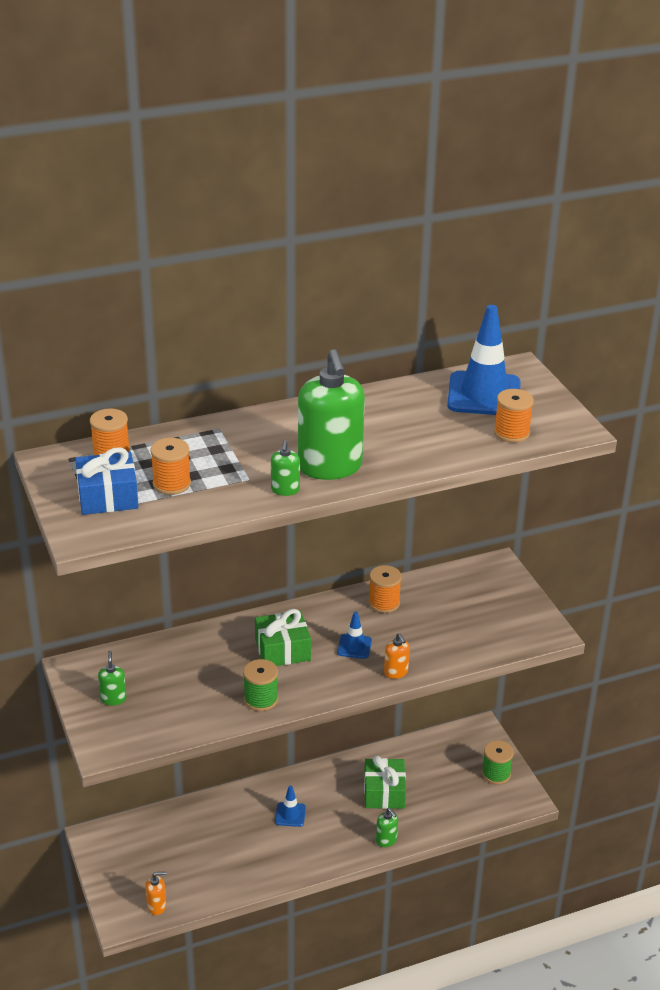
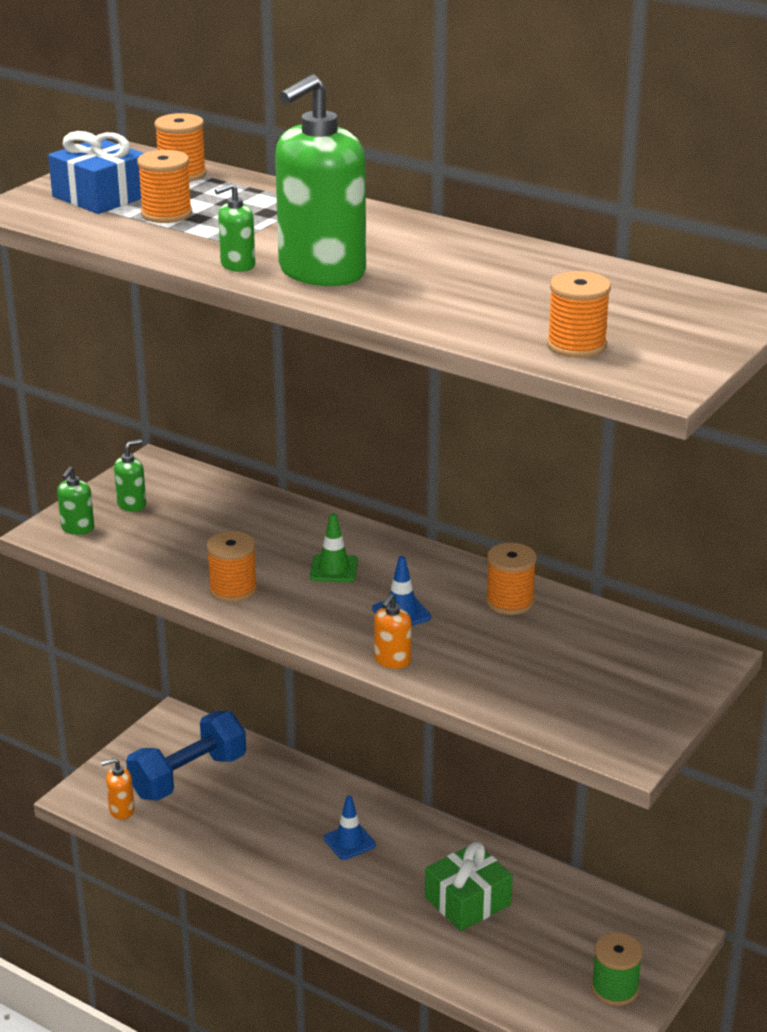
camera: 55 degrees right, 5 degrees down
(157, 857) = (188, 776): none -> blue dumbbell
(157, 906) = (121, 810): orange soap dispenser -> orange soap dispenser turned 120 degrees clockwise
(261, 699) = (233, 589): green spool -> orange spool
(282, 650) = (334, 569): green gift -> green traffic cone
(386, 840) = (392, 940): green soap dispenser -> green soap dispenser (77, 528)
(484, 394) = (639, 305): blue traffic cone -> none

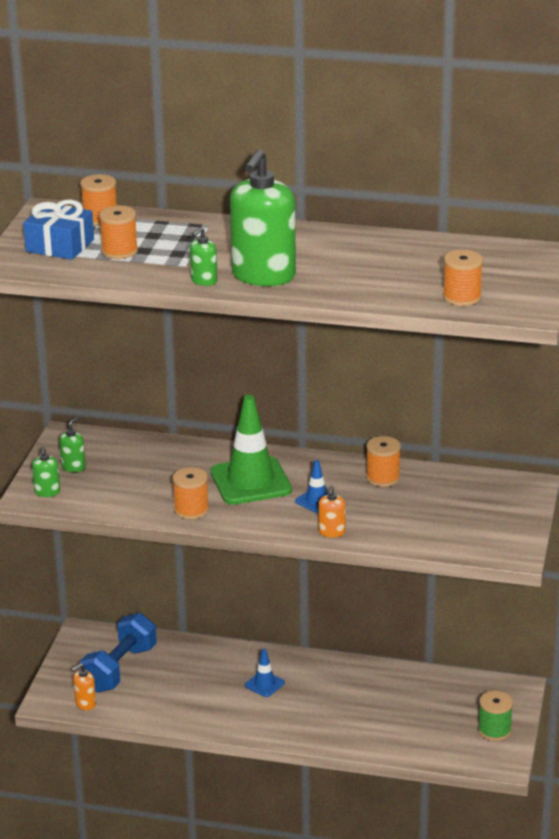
camera: 20 degrees left, 0 degrees up
(334, 569) = (250, 481): green traffic cone -> green traffic cone, size x2.11
(467, 901) = (368, 701): green gift -> none

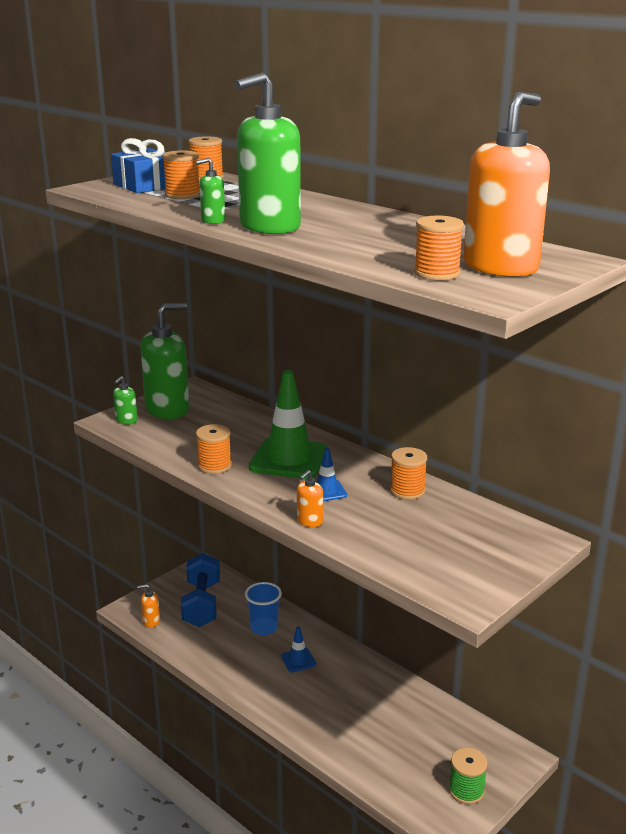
camera: 30 degrees right, 5 degrees down
(73, 467) = (168, 409): green soap dispenser -> green soap dispenser, size x2.31
(120, 669) = (202, 604): blue dumbbell -> blue dumbbell turned 60 degrees counterclockwise
(204, 668) = (264, 628): none -> blue cup
(498, 277) = (501, 267): none -> orange soap dispenser

